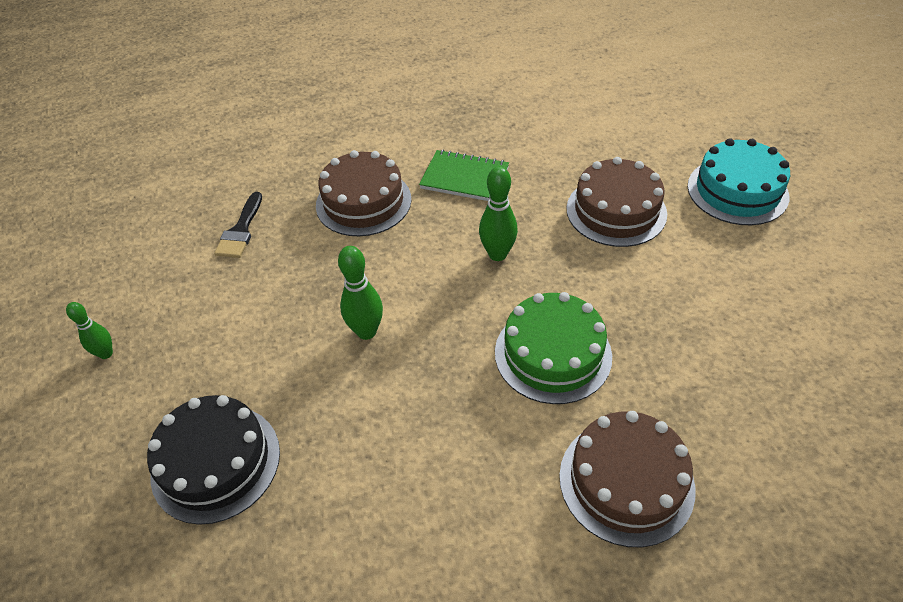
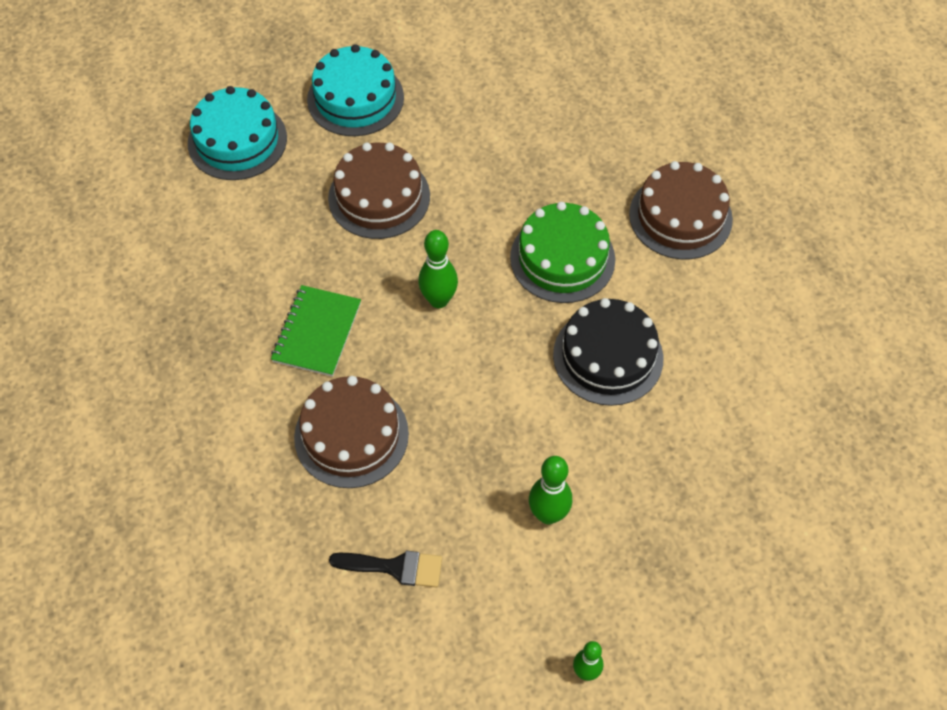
camera: 95 degrees left, 10 degrees up
(216, 462) = (701, 523): black cake -> black cake (608, 356)
(366, 331) = (544, 412): green bowling pin -> green bowling pin (548, 514)
(665, 122) = (237, 140): none -> turquoise cake

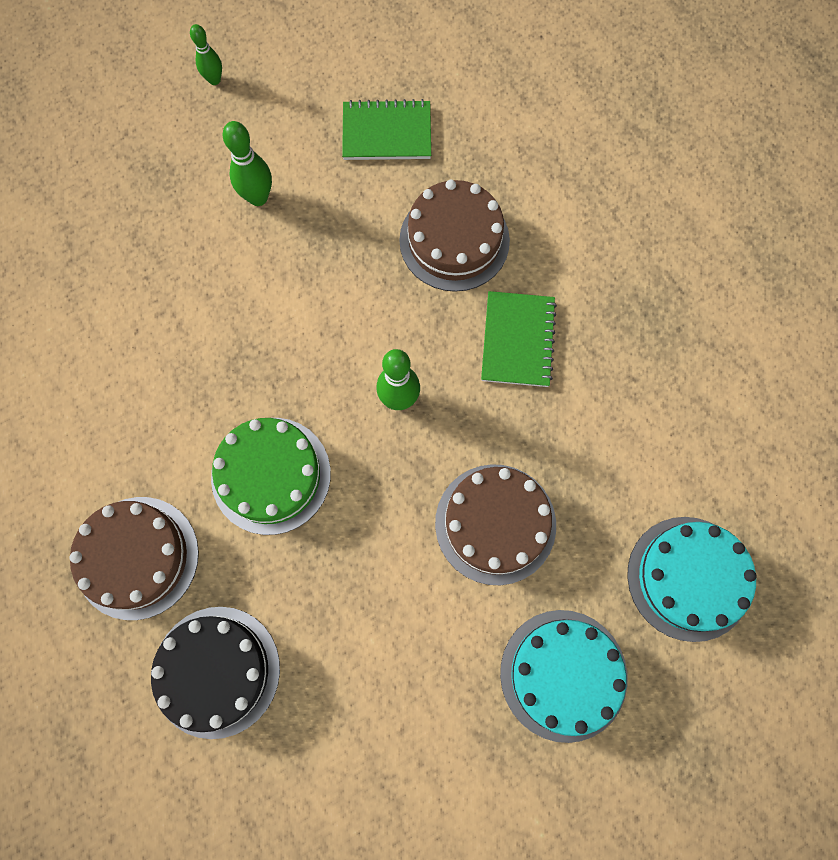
camera: 170 degrees right, 15 degrees up
(395, 567) = (387, 133): black brush -> green notebook
(608, 356) = (212, 363): black cake -> black cake (216, 671)

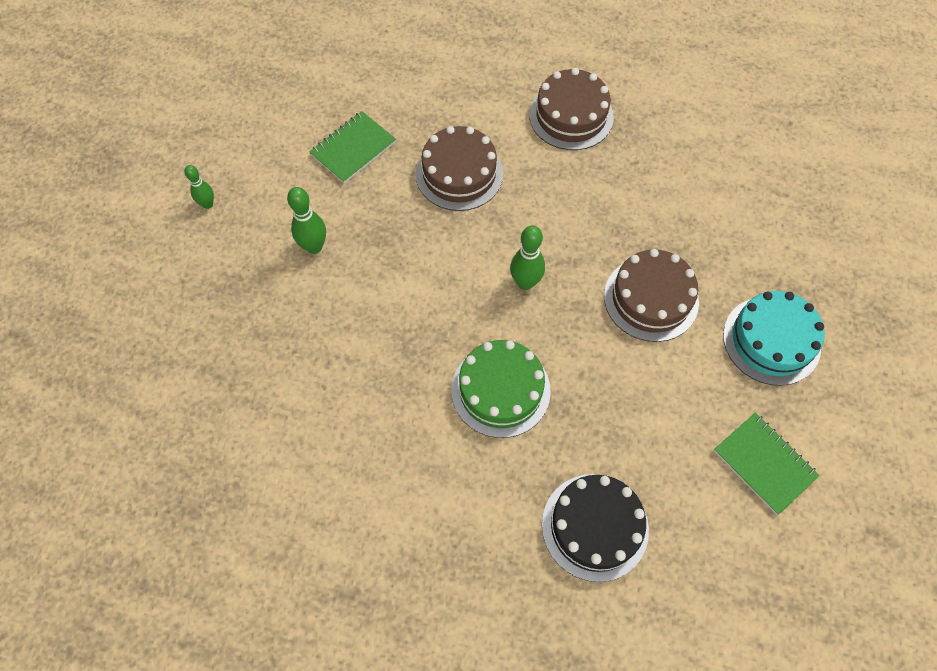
camera: 45 degrees left, 10 degrees down
(137, 557) = (474, 512): brown cake -> brown cake (571, 116)
(517, 340) = (554, 195): green notebook -> green notebook (764, 464)
(689, 578) = (773, 235): turquoise cake -> none

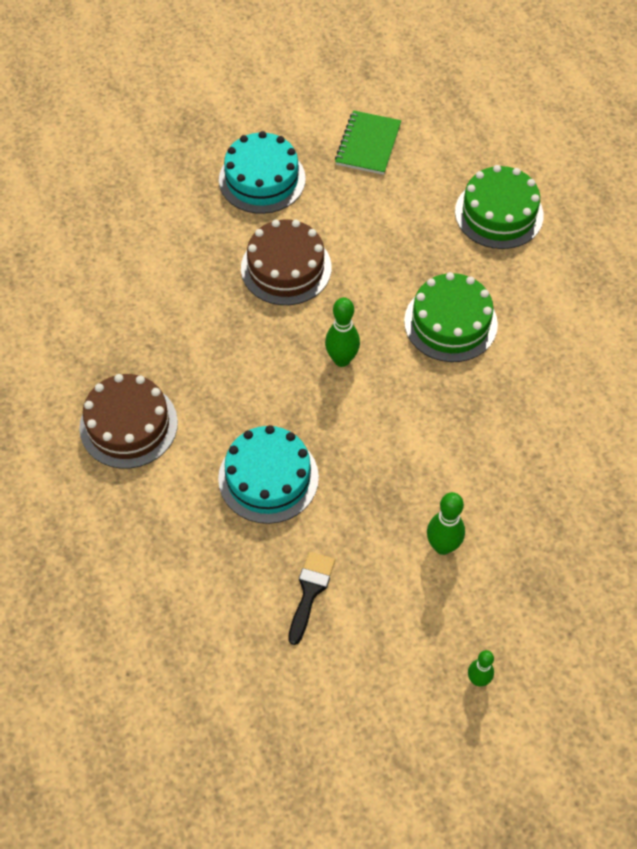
camera: 125 degrees left, 5 degrees down
(353, 149) = (310, 591): green notebook -> black brush
(459, 173) = (268, 478): brown cake -> turquoise cake
(595, 526) = (499, 213): black cake -> green cake

